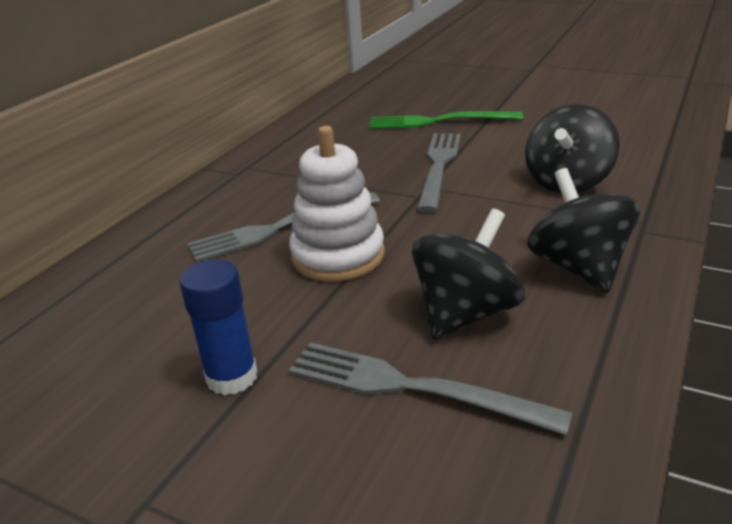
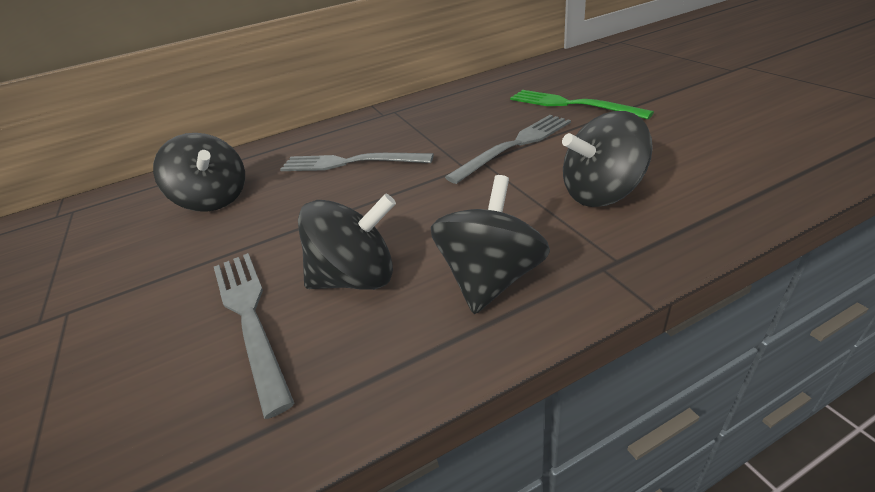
camera: 40 degrees right, 5 degrees up
(151, 318) = (215, 200): none -> black spinning top
(232, 377) = (191, 256): blue glue stick -> none
(338, 256) = (351, 196): white stacking toy -> none

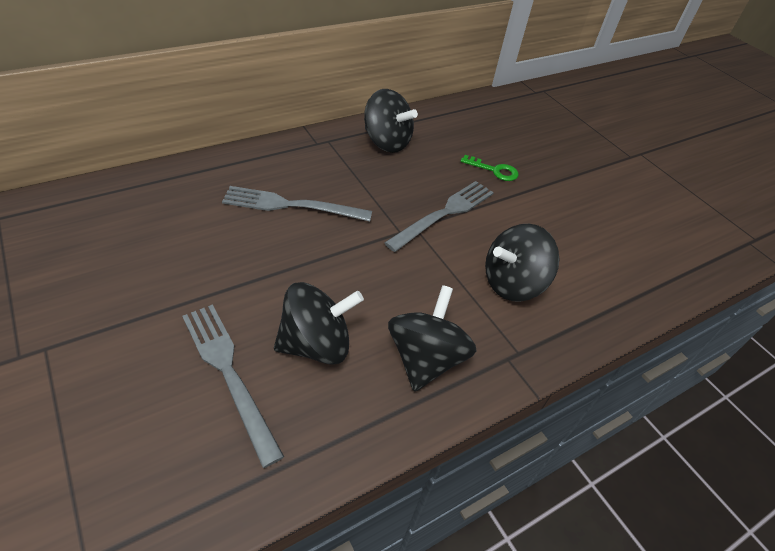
camera: 15 degrees left, 10 degrees up
(215, 200) = (160, 230): black spinning top -> black spinning top (386, 142)
(571, 104) = (494, 170): green fork -> green key

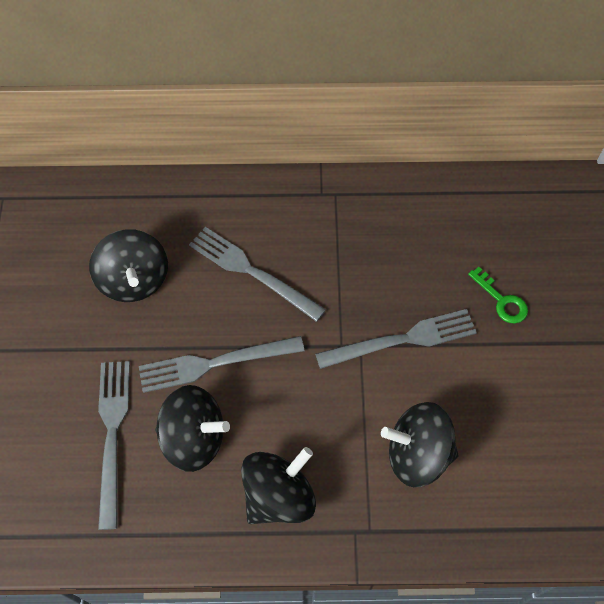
camera: 35 degrees right, 15 degrees up
(299, 279) = (215, 363): none -> grey fork
(386, 142) = (399, 217): black spinning top -> black spinning top (134, 280)

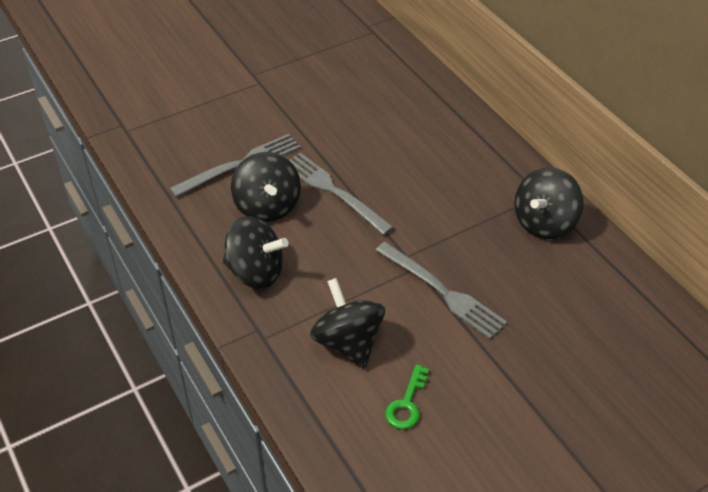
camera: 60 degrees right, 15 degrees down
(134, 280) = (365, 121): black spinning top -> black spinning top (544, 223)
(252, 272) = (426, 177): grey fork -> none
(502, 300) = (538, 345): green key -> green key (407, 404)

